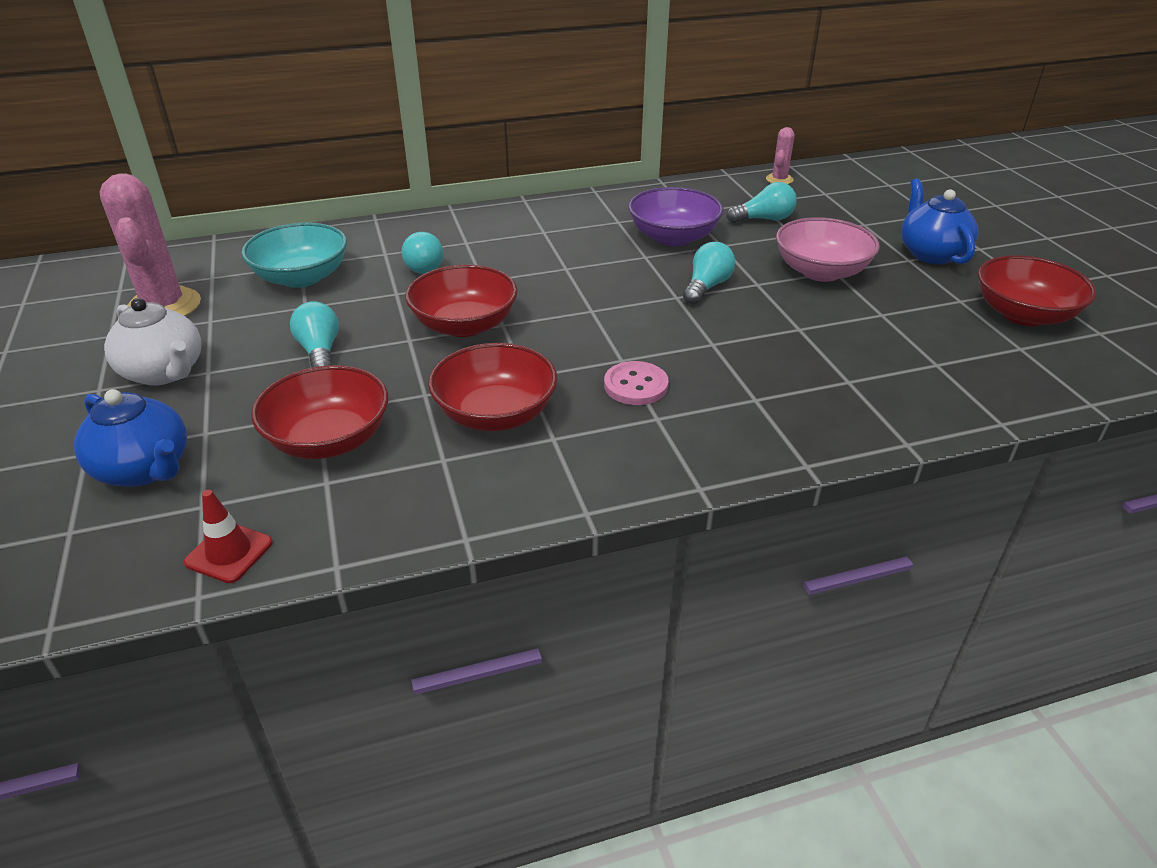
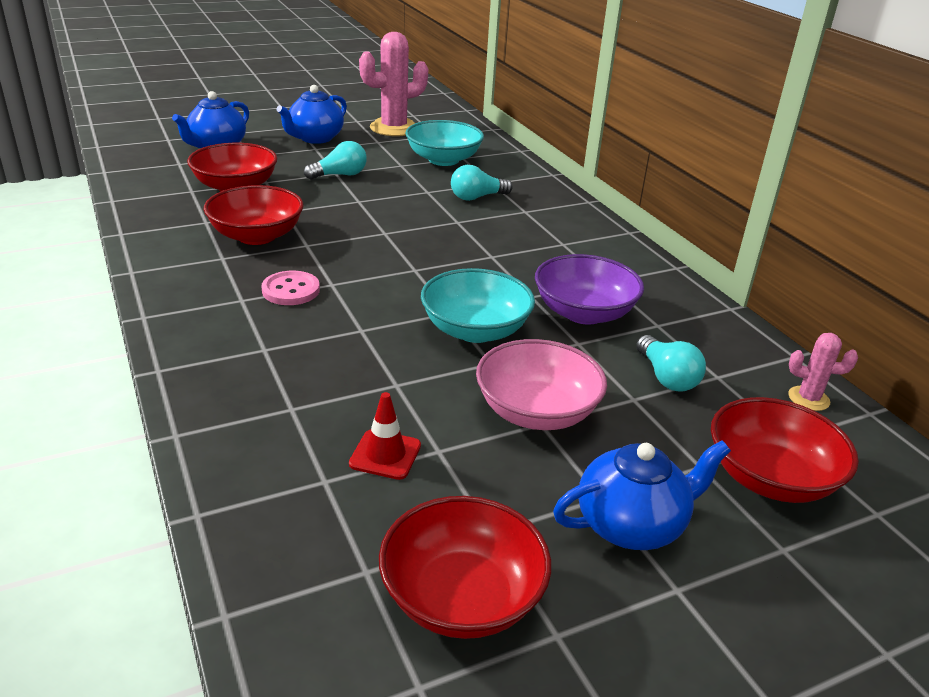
camera: 80 degrees right, 5 degrees down
(164, 372) = (315, 138): white teapot -> blue teapot
(229, 552) = (136, 174): red traffic cone -> red traffic cone (385, 454)
(464, 325) = (382, 218): red bowl -> red bowl (770, 478)
(706, 287) = (475, 330): turquoise light bulb -> turquoise bowl

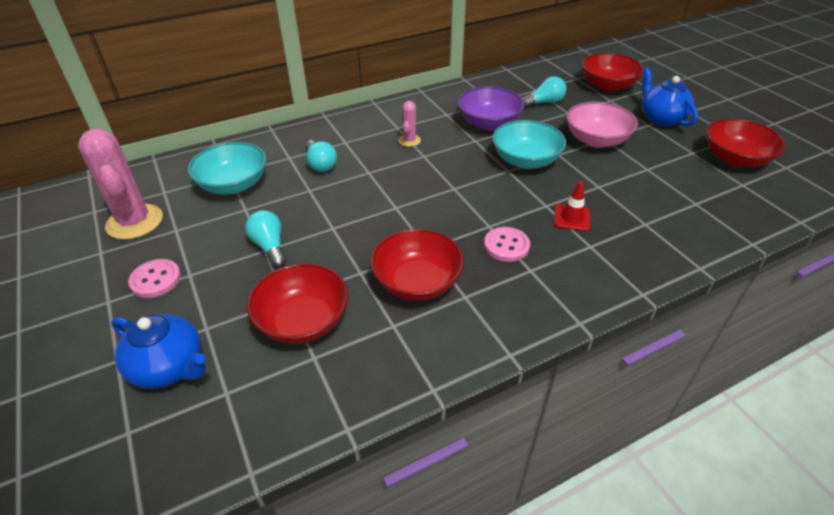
camera: 90 degrees left, 10 degrees up
(315, 138) = (155, 279): blue teapot -> pink button
(385, 454) = (662, 185): red traffic cone -> red traffic cone (572, 218)
(808, 398) = (543, 70): pink cactus -> pink cactus (409, 140)

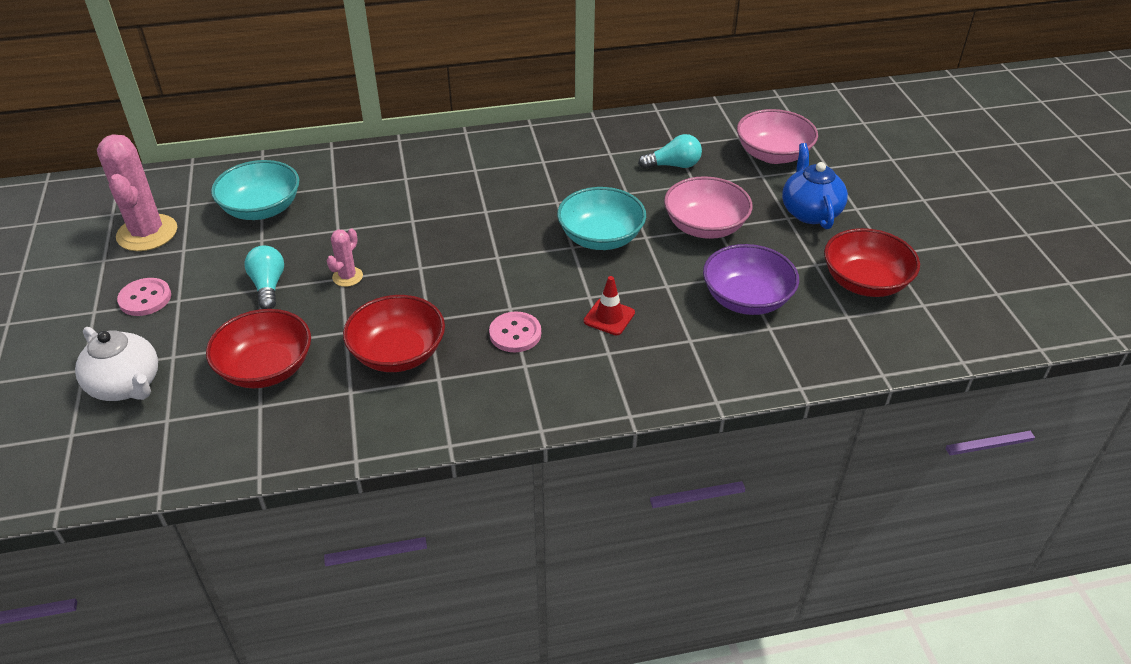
camera: 15 degrees right, 0 degrees up
(170, 367) = (127, 386): blue teapot -> white teapot
(320, 164) = (364, 201): turquoise light bulb -> none
(409, 140) = (479, 189): pink cactus -> pink cactus (347, 277)
(488, 123) = (586, 182): purple bowl -> purple bowl (746, 299)
(607, 86) = (773, 154): red bowl -> pink bowl

